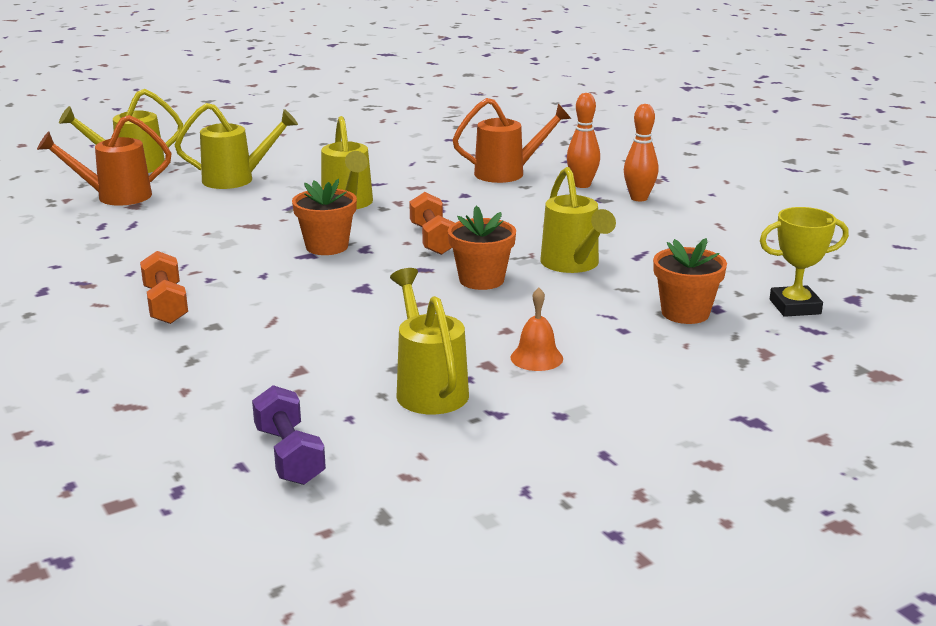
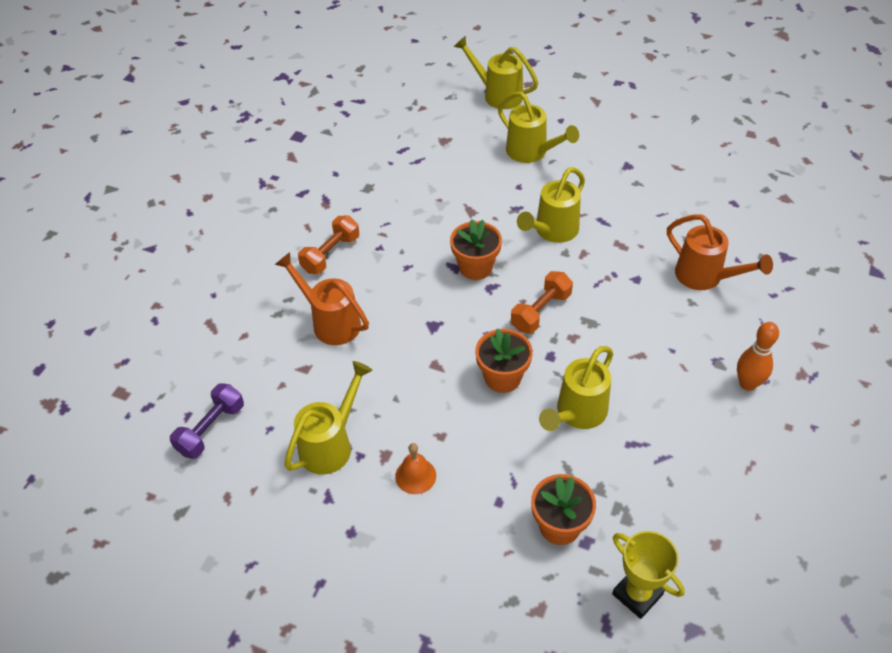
camera: 55 degrees right, 25 degrees up
(116, 197) = (447, 123): orange watering can -> orange watering can (331, 322)
(582, 185) = (734, 334): orange bowling pin -> none

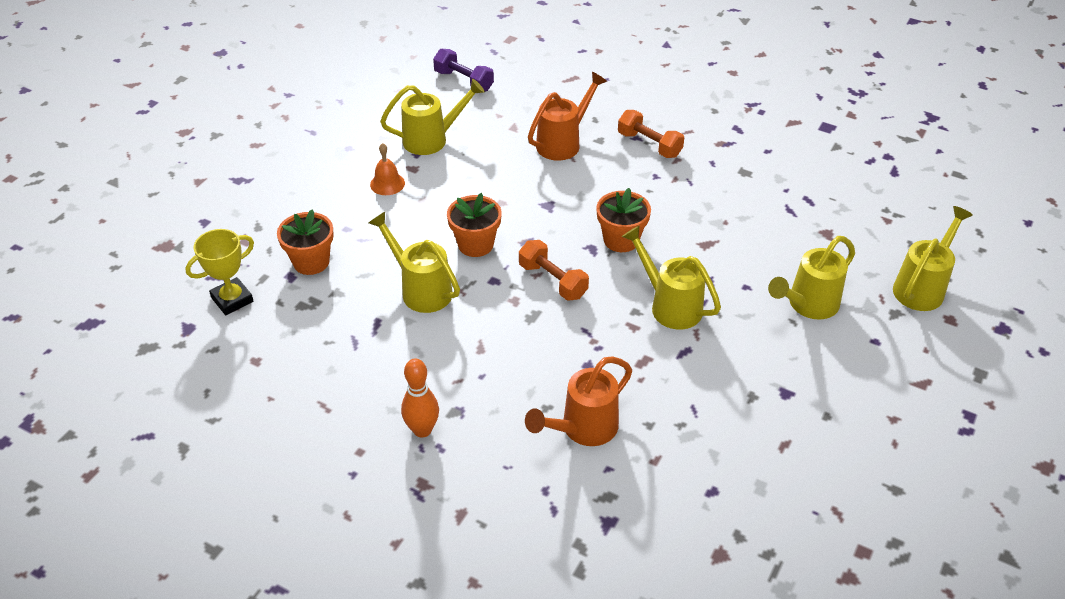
camera: 95 degrees right, 5 degrees down
(330, 445) = (431, 139): yellow watering can -> yellow watering can turned 60 degrees counterclockwise

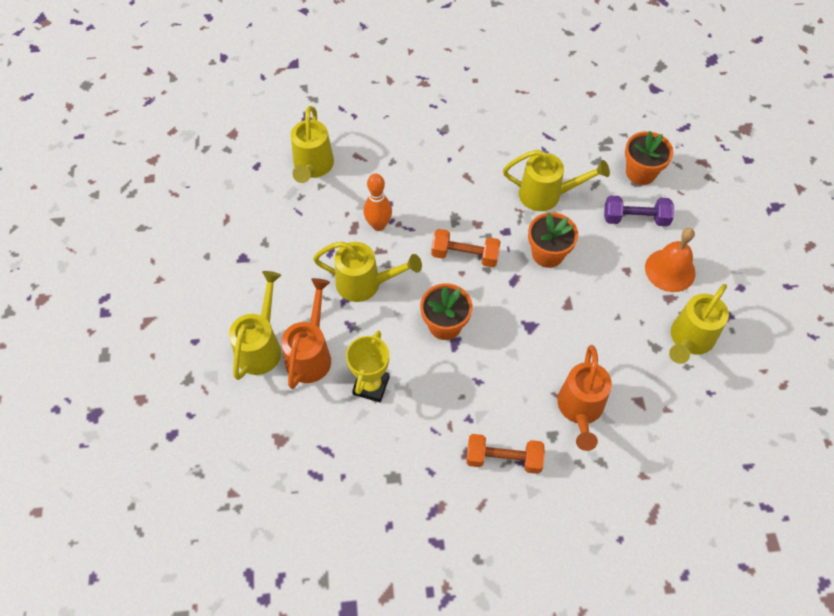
camera: 145 degrees right, 15 degrees up
(232, 299) = (654, 119): yellow trophy -> yellow trophy (371, 386)
(387, 183) = (670, 270): orange bell -> orange bell, size x1.50
(422, 430) = (452, 109): orange bowling pin -> orange bowling pin (378, 225)
(464, 81) = (744, 437): purple dumbbell -> purple dumbbell (635, 218)
(583, 428) = (359, 161): orange watering can -> orange watering can (310, 354)
(921, 287) = (174, 422): yellow watering can -> yellow watering can (313, 167)

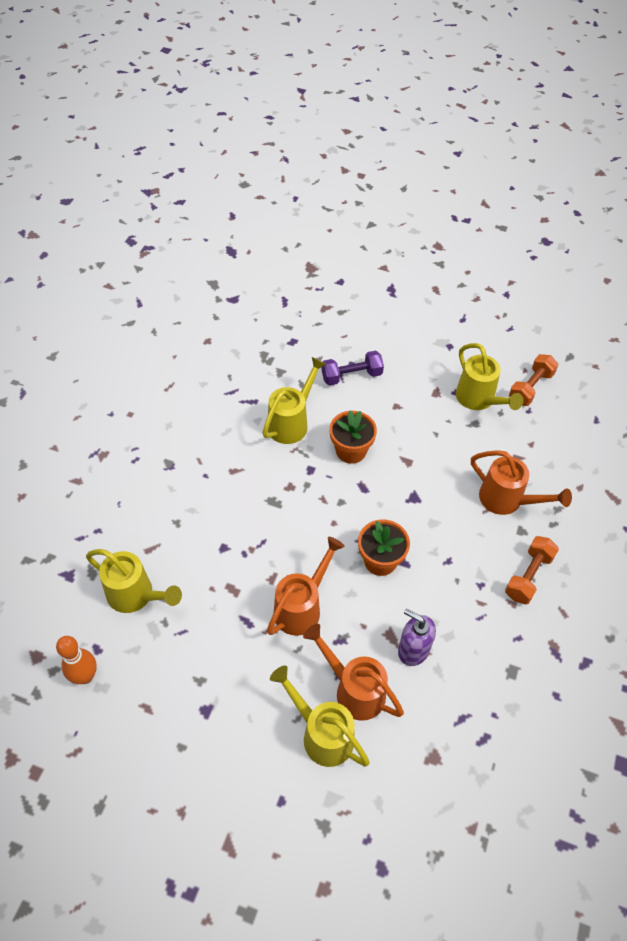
camera: 65 degrees left, 5 degrees down
(365, 284) = (301, 607): yellow watering can -> orange watering can
(371, 386) = (413, 650): yellow trophy -> purple soap dispenser
(378, 225) = (242, 566): orange bowling pin -> orange bowling pin (85, 676)
(465, 255) = (317, 512): orange dumbbell -> orange dumbbell (530, 388)
(635, 218) = (351, 376): purple dumbbell -> purple dumbbell turned 45 degrees clockwise
(640, 172) = (310, 350): orange flower pot -> none
(670, 270) = (411, 379): orange bell -> none

